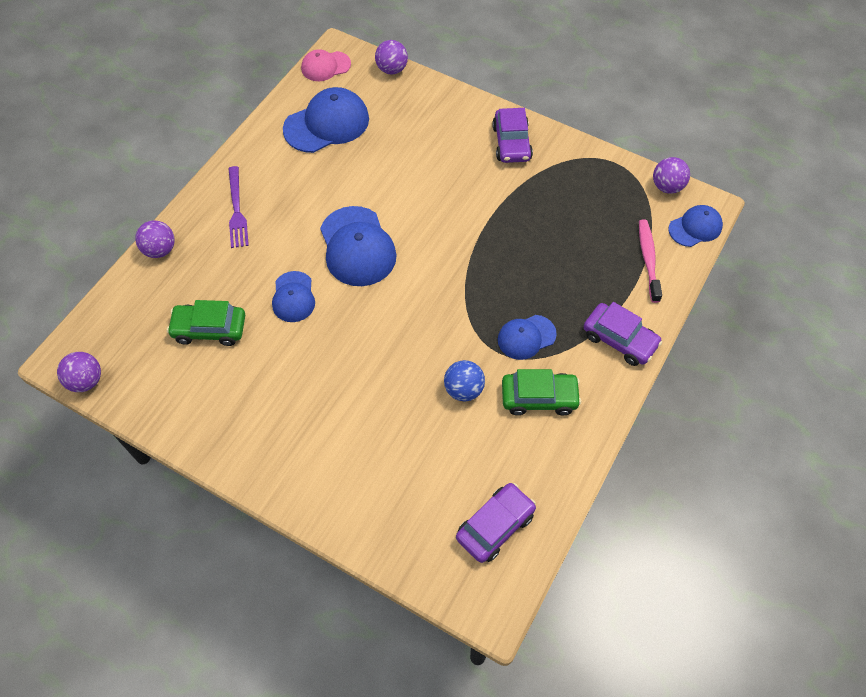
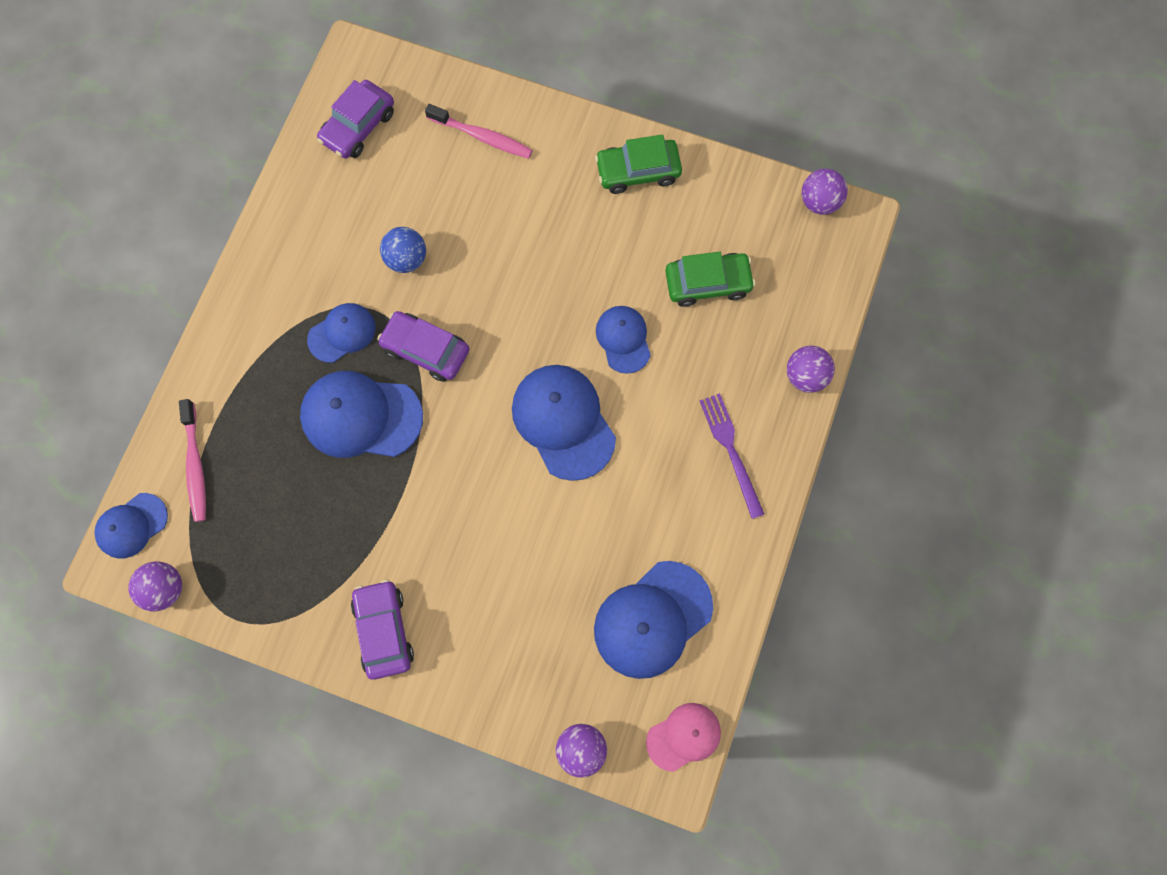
camera: 170 degrees right, 15 degrees up
(374, 494) = (482, 137): none -> pink toothbrush
(515, 274) = (361, 416): none -> blue cap
(539, 397) = (323, 263): green car -> green car (638, 171)
(619, 339) = (233, 348): purple car -> purple car (426, 350)

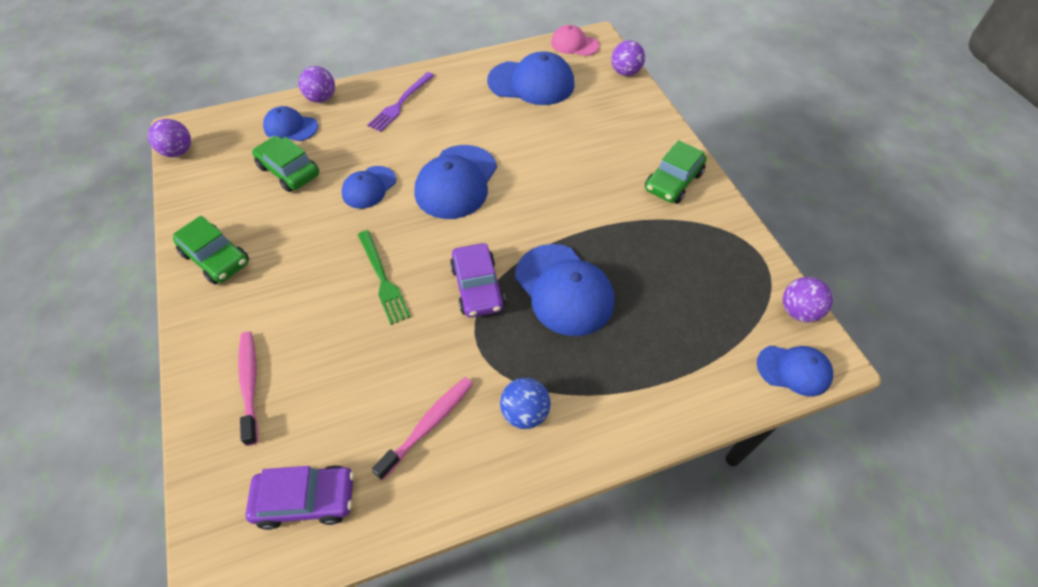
camera: 130 degrees left, 20 degrees down
(196, 465) = (710, 365): pink toothbrush -> pink toothbrush (428, 425)
(342, 333) = (516, 351): blue cap -> blue cap (290, 127)
(384, 630) = (673, 181): purple car -> green car
(406, 259) = (413, 354): blue ball -> blue ball (524, 413)
(501, 283) = (382, 279): none -> green fork

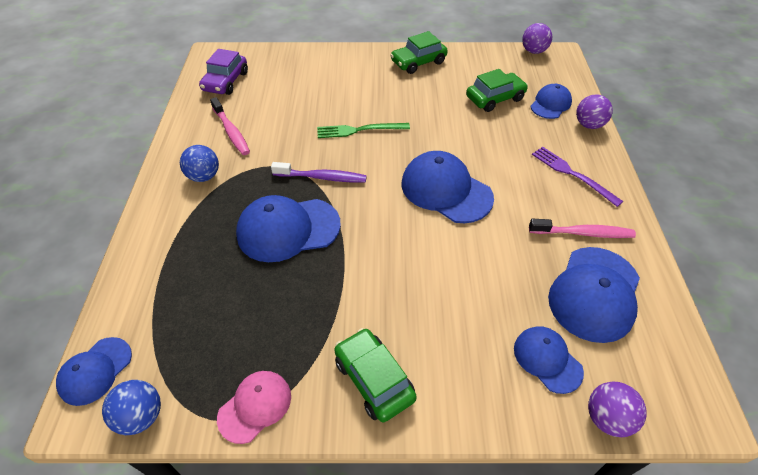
camera: 110 degrees right, 5 degrees down
(250, 384) = (311, 69): pink toothbrush -> pink toothbrush (583, 233)
(369, 187) = (459, 137): blue cap -> blue cap (547, 359)
(477, 287) = (322, 177): purple car -> purple toothbrush
(574, 44) = (684, 374): pink cap -> pink cap (255, 406)
(798, 311) = (141, 416): purple ball -> blue ball

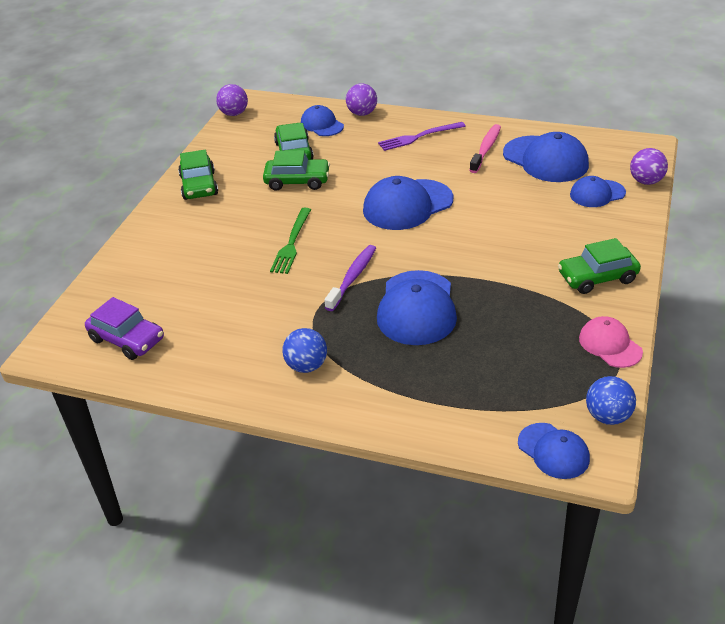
camera: 70 degrees left, 10 degrees down
(231, 131) = (236, 339): pink toothbrush -> none
(450, 111) = (297, 181): none -> green car

